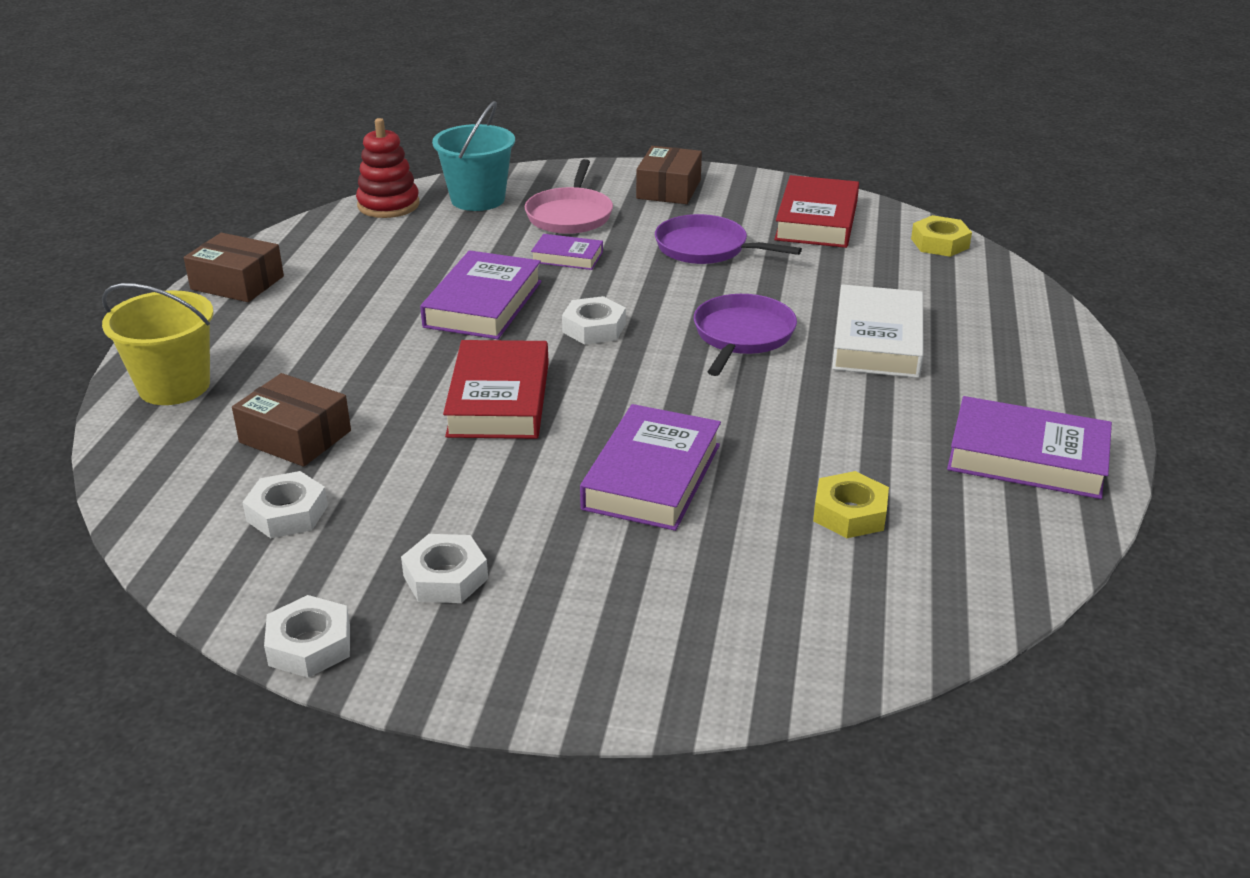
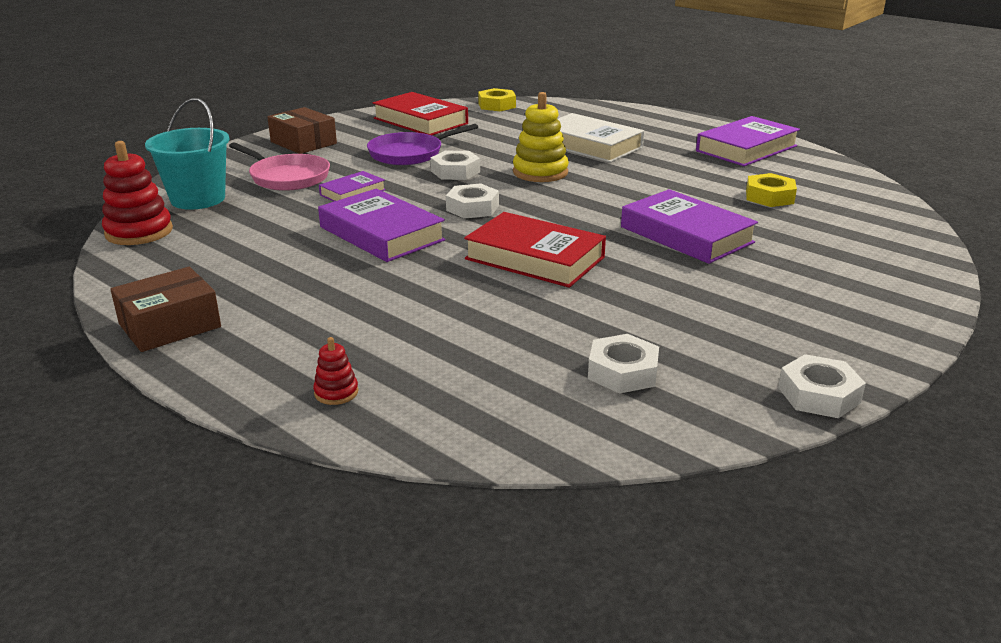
camera: 60 degrees left, 5 degrees down
(174, 386) = (336, 392): yellow bucket -> red stacking toy
(295, 436) = (502, 347): brown box -> none
(445, 577) = (760, 325): white nut -> white nut (455, 171)
(742, 335) = (540, 172): purple pan -> yellow stacking toy

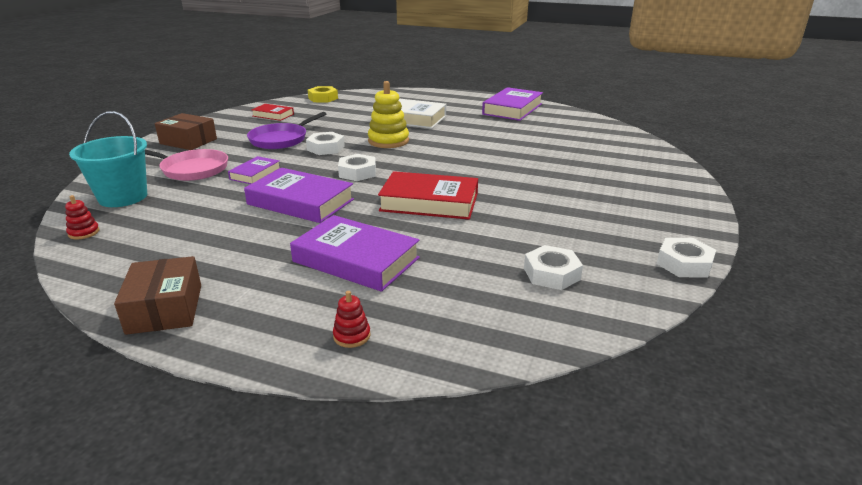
camera: 20 degrees left, 0 degrees up
(139, 232) = (84, 232): red stacking toy -> red stacking toy, size x0.49
(170, 325) = (165, 309): brown box -> brown box turned 45 degrees counterclockwise
(420, 121) = (273, 115): red book -> red book, size x0.55
(686, 235) = (519, 170): purple book -> purple book (356, 260)
(769, 197) = (551, 138): yellow nut -> none

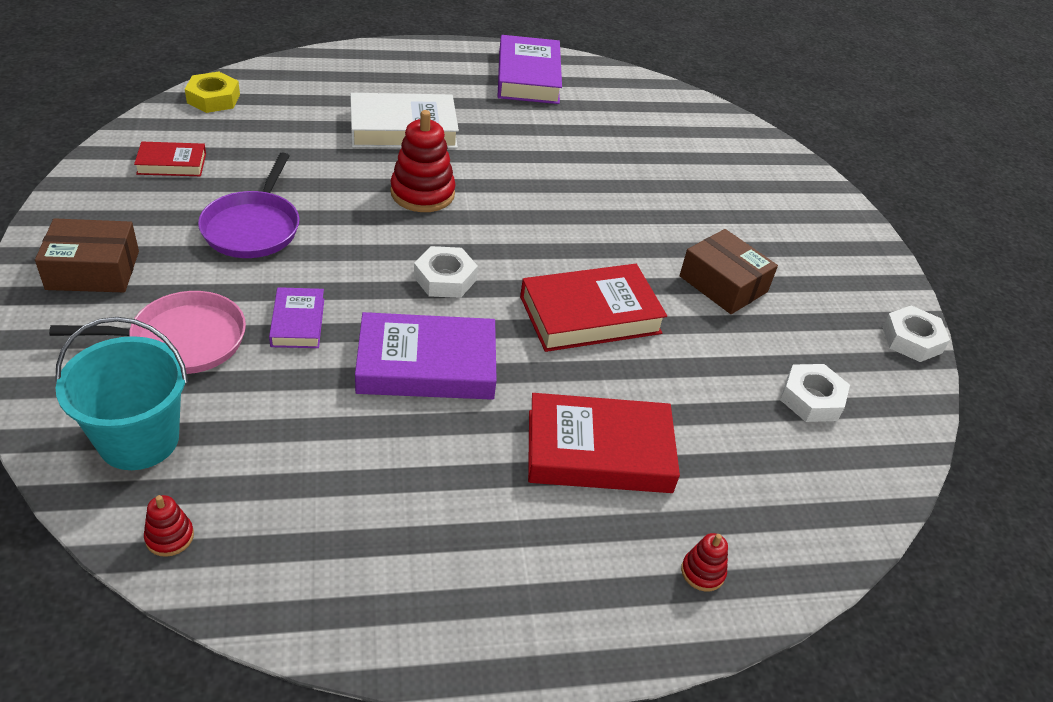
camera: 35 degrees left, 15 degrees up
(165, 309) = (457, 624): brown box -> brown box (723, 284)
(325, 148) = (345, 233): white nut -> none
(356, 260) = (599, 451): purple book -> red book
(388, 141) = (422, 193): yellow stacking toy -> red stacking toy

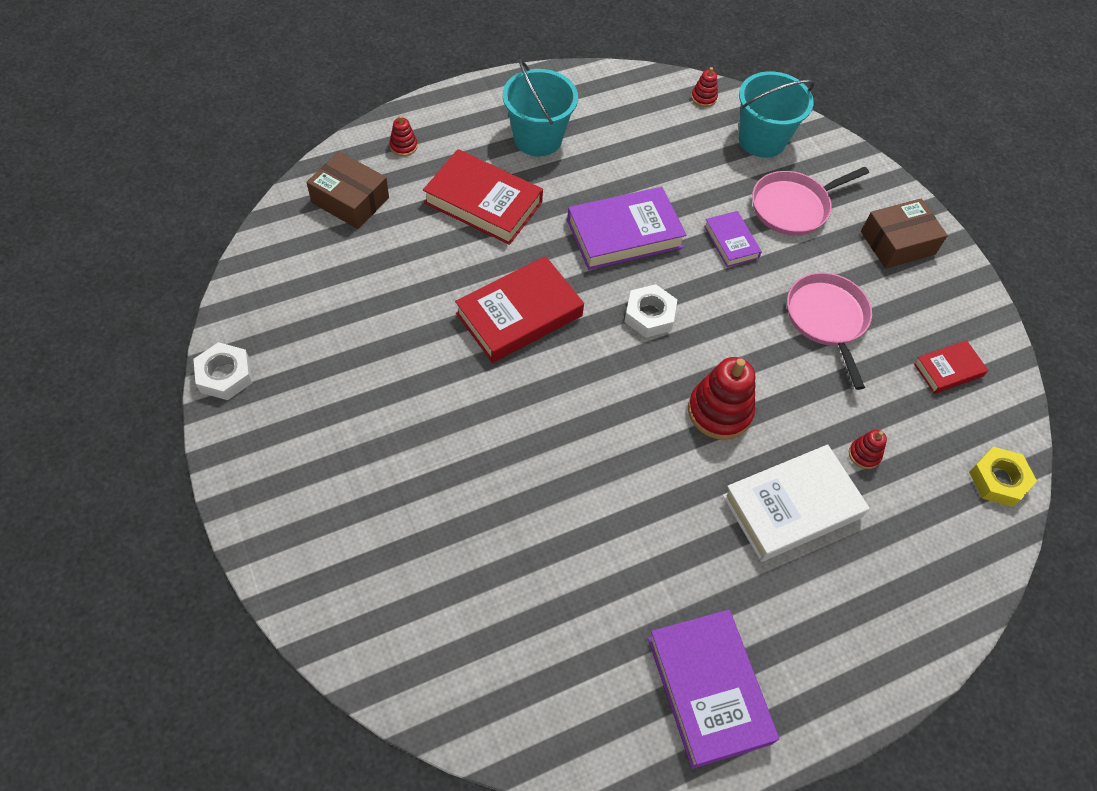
camera: 165 degrees right, 15 degrees up
(253, 228) = (827, 319): purple pan -> pink pan
(313, 138) = (864, 454): none -> red stacking toy
(486, 532) = (537, 138): none -> turquoise bucket
(599, 451) = (483, 202): red book -> red book turned 45 degrees clockwise
(723, 284) = (406, 387): brown box -> brown box (350, 200)
(811, 399) = (326, 286): white nut -> none

